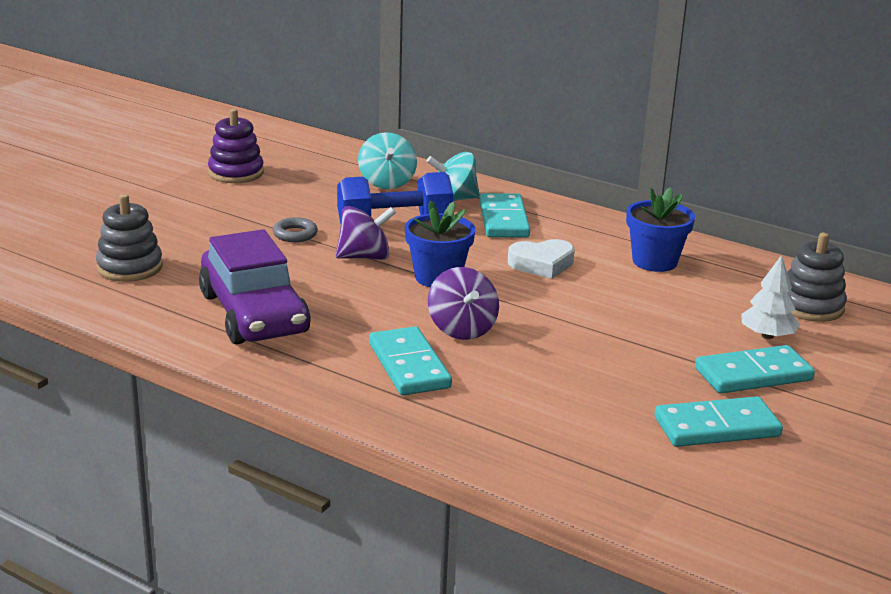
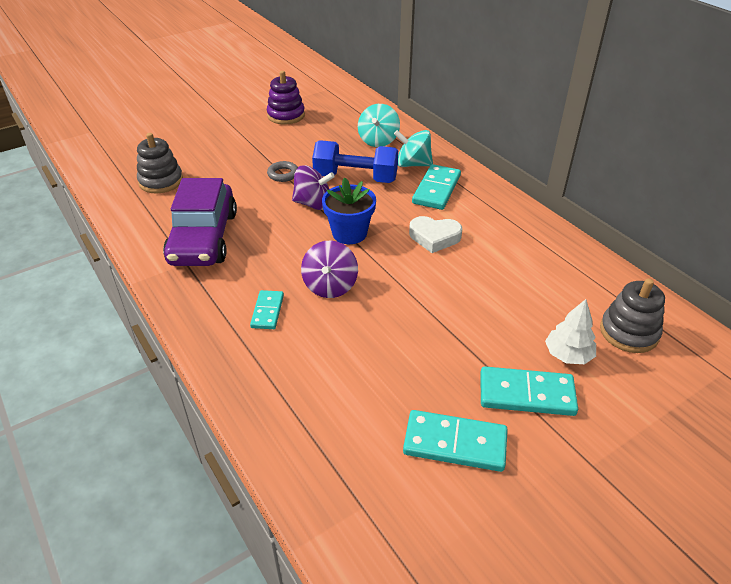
camera: 25 degrees right, 15 degrees up
(409, 365) = (267, 311): turquoise domino -> turquoise domino, size x0.61
(654, 261) = (525, 254): blue flower pot -> none

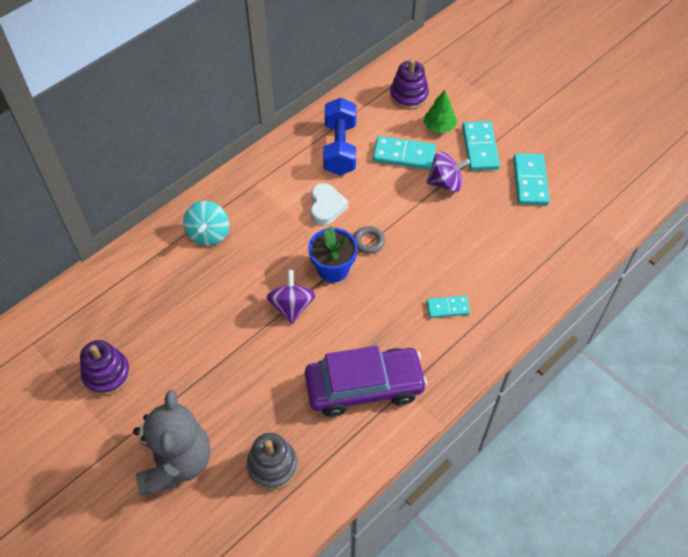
camera: 100 degrees left, 15 degrees up
(194, 140) = (176, 462): none -> grey teddy bear
(283, 174) = (242, 345): grey ring -> grey ring (369, 242)
(330, 286) = (406, 270): purple spinning top -> purple spinning top (445, 183)
(355, 178) = (241, 278): blue dumbbell -> blue dumbbell (340, 148)
(378, 140) = (163, 269): turquoise spinning top -> none
(436, 189) = (252, 211): turquoise domino -> turquoise domino (404, 155)
(568, 355) = (439, 127): white tree -> green tree
(629, 332) = (409, 96): grey stacking toy -> purple stacking toy

